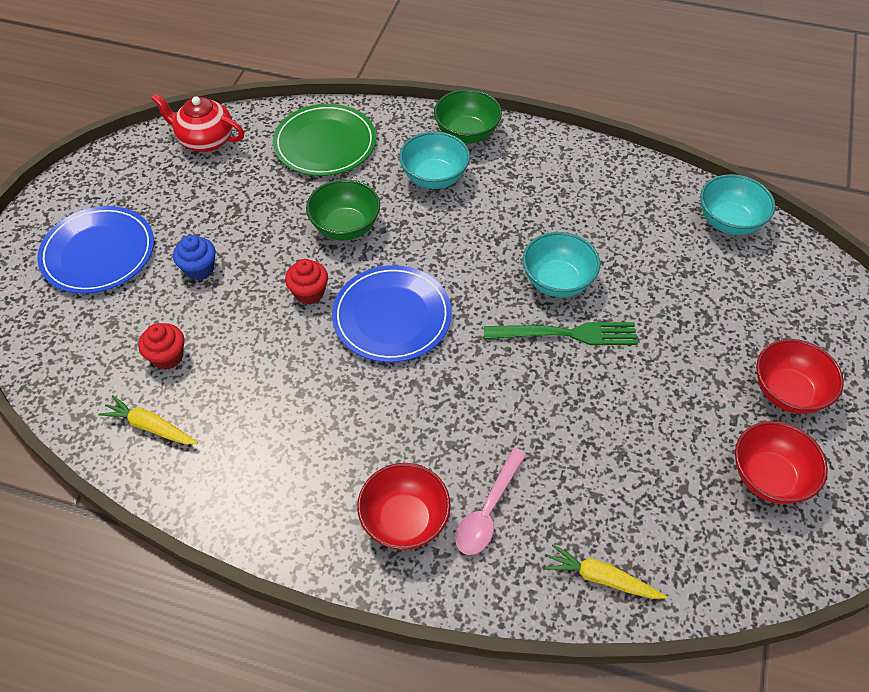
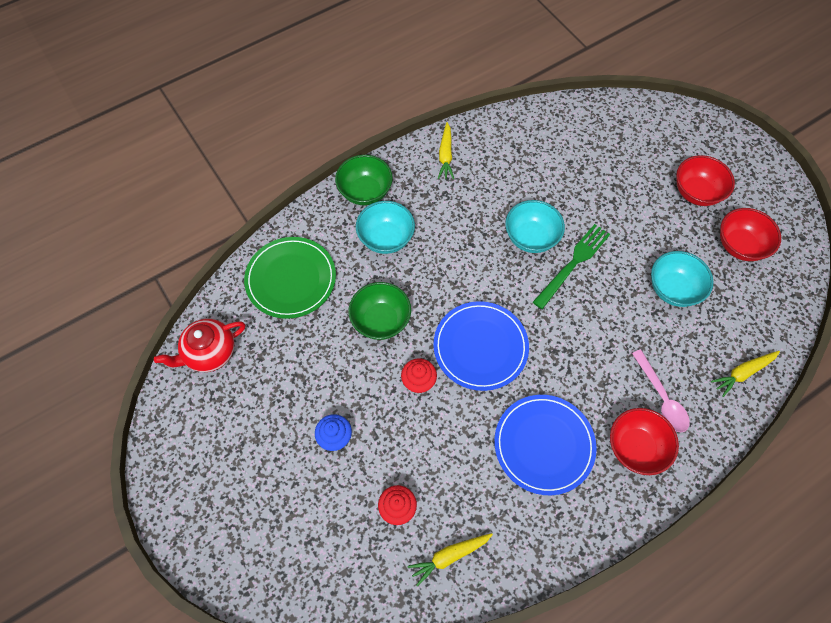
camera: 50 degrees left, 10 degrees up
(98, 253) = (256, 498): blue plate -> blue plate (544, 445)
(573, 162) = (445, 155): none -> yellow carrot
(729, 222) = (562, 120): turquoise bowl -> turquoise bowl (673, 289)

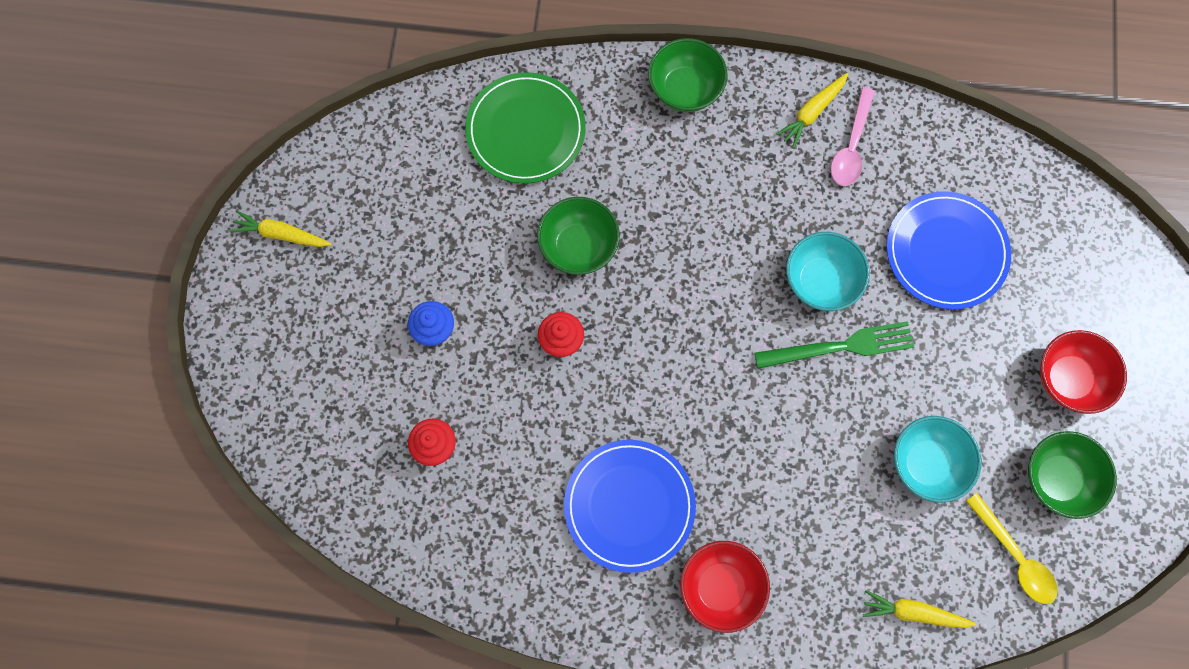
camera: 40 degrees right, 10 degrees up
(209, 352) = (386, 148): red teapot -> none
(386, 238) = (661, 160): turquoise bowl -> none
(449, 556) = (444, 530): yellow carrot -> yellow carrot (281, 234)
(480, 347) = (656, 356): blue plate -> blue plate (946, 252)
(661, 397) = (797, 562): pink spoon -> pink spoon (851, 146)
(740, 245) = (1057, 479): red bowl -> green bowl
(760, 301) = (1014, 556): none -> yellow spoon

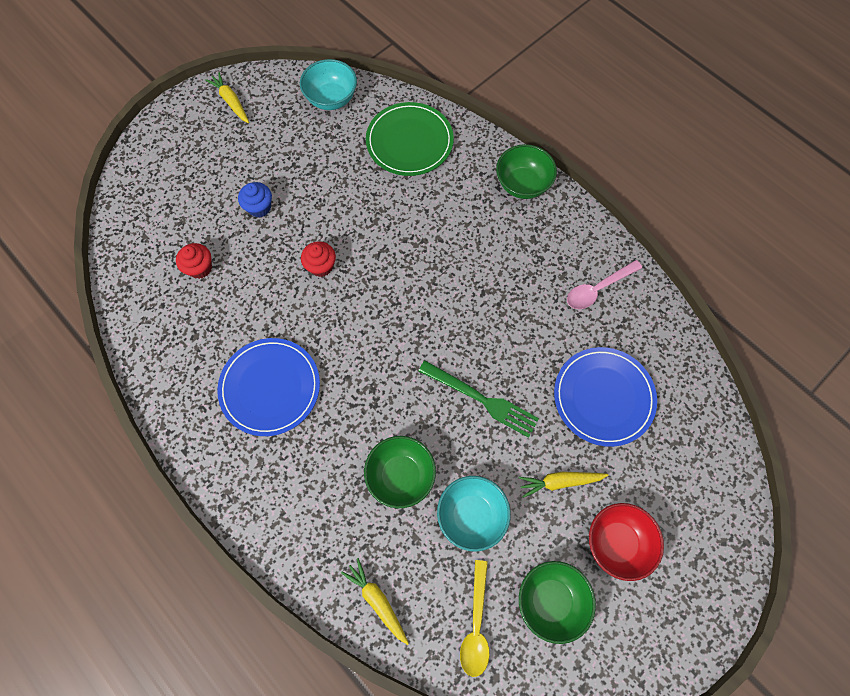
camera: 40 degrees right, 5 degrees down
(578, 246) = (379, 223): green bowl -> green bowl (401, 475)
(720, 587) = (276, 479): red bowl -> none
(812, 112) = (590, 252): yellow carrot -> yellow carrot (560, 481)
(820, 281) = (505, 352): turquoise bowl -> turquoise bowl (331, 99)

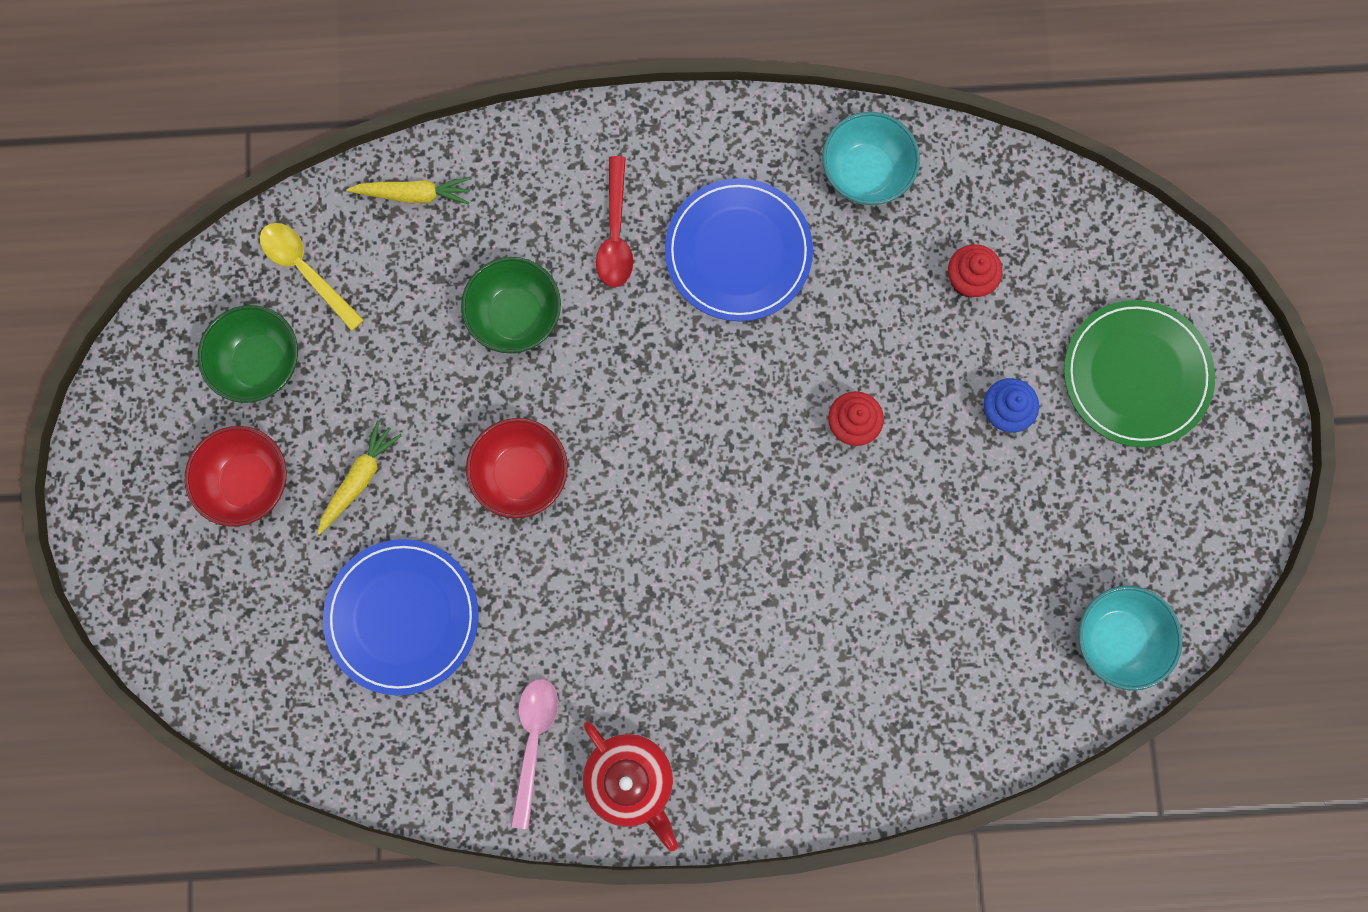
camera: 130 degrees right, 10 degrees up
(231, 101) = (1219, 496): yellow carrot -> none
(309, 461) = (615, 233): none -> red spoon
(409, 141) = (954, 689): green plate -> green plate (1136, 375)
(471, 515) = (410, 355): turquoise bowl -> turquoise bowl (865, 173)
(481, 399) = (521, 474): green fork -> red bowl
(522, 184) = (760, 785): green bowl -> none
(572, 236) = (630, 780): none -> red teapot

